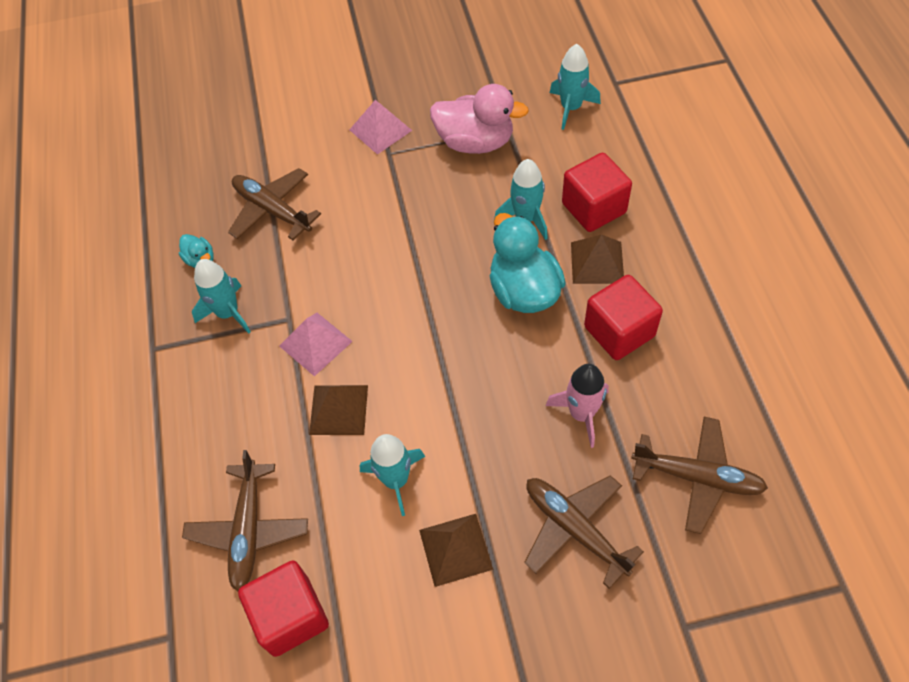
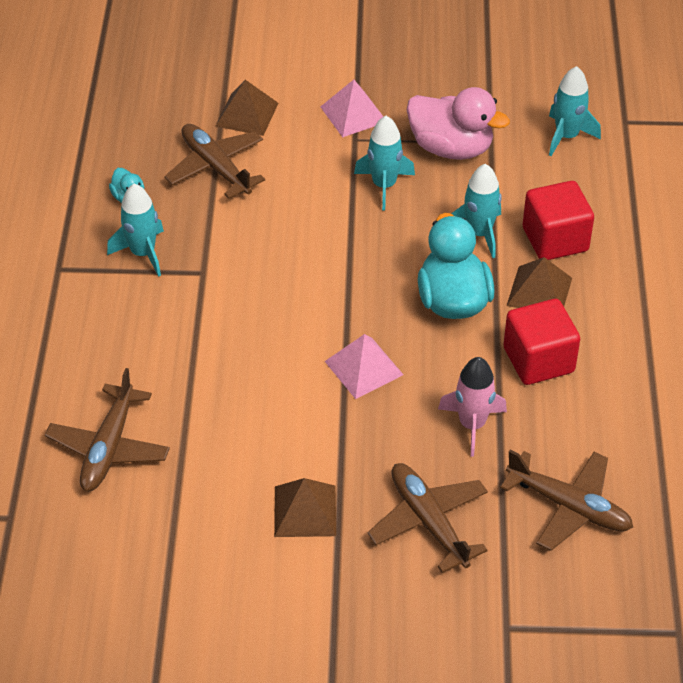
camera: 10 degrees right, 10 degrees down
(291, 616) = (128, 528): red cube -> none
(315, 343) = (223, 301): pink pyramid -> pink pyramid (364, 368)
(339, 409) = (228, 364): brown pyramid -> brown pyramid (247, 114)
(396, 480) = (265, 439): turquoise rocket -> turquoise rocket (384, 185)

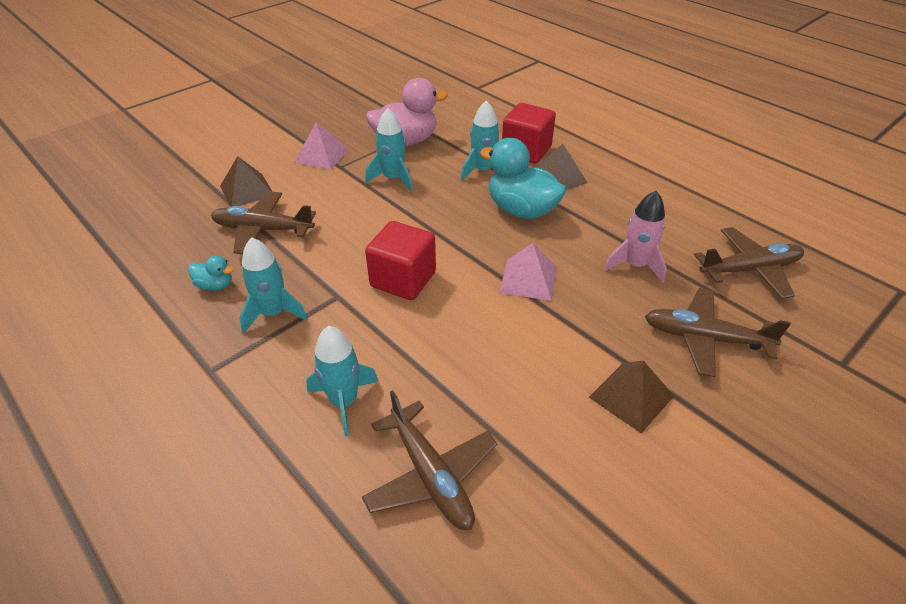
camera: 45 degrees left, 5 degrees down
(538, 360) = (611, 209): red cube -> red cube (403, 279)
(566, 136) = (459, 106): turquoise rocket -> turquoise rocket (344, 401)

